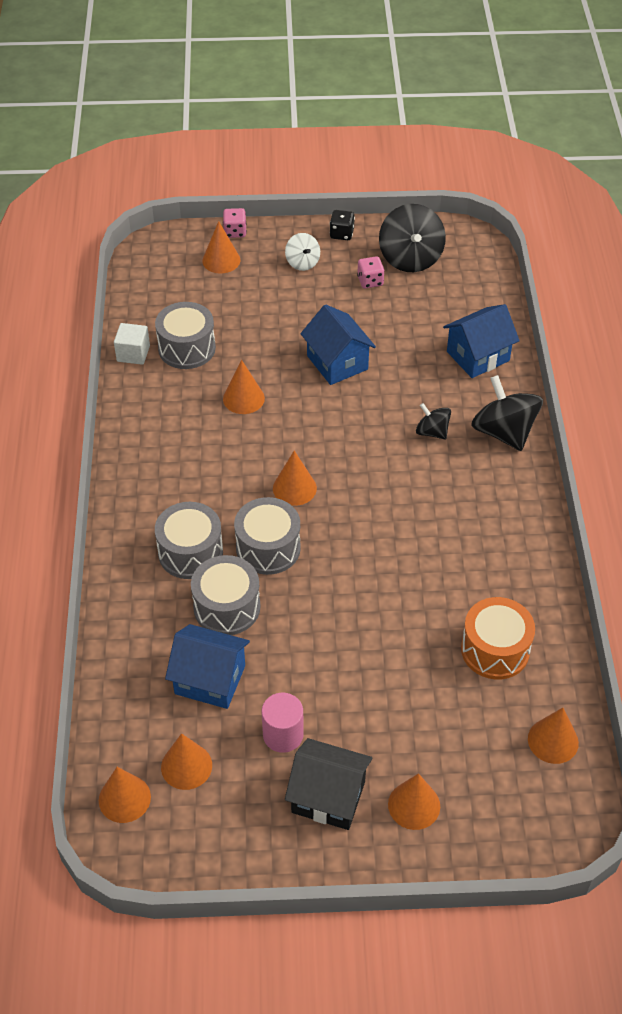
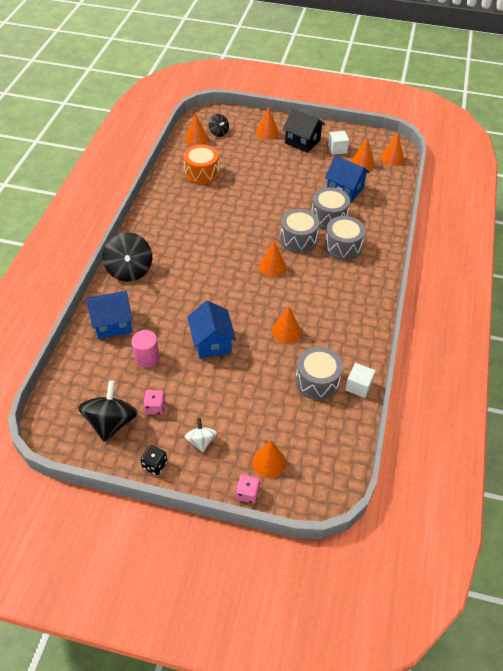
camera: 165 degrees left, 0 degrees up
(247, 794) = (337, 149): none -> white cube
(283, 735) = (315, 164): pink cylinder -> pink cylinder (147, 358)
(432, 432) = (173, 280): black spinning top -> black spinning top (218, 132)

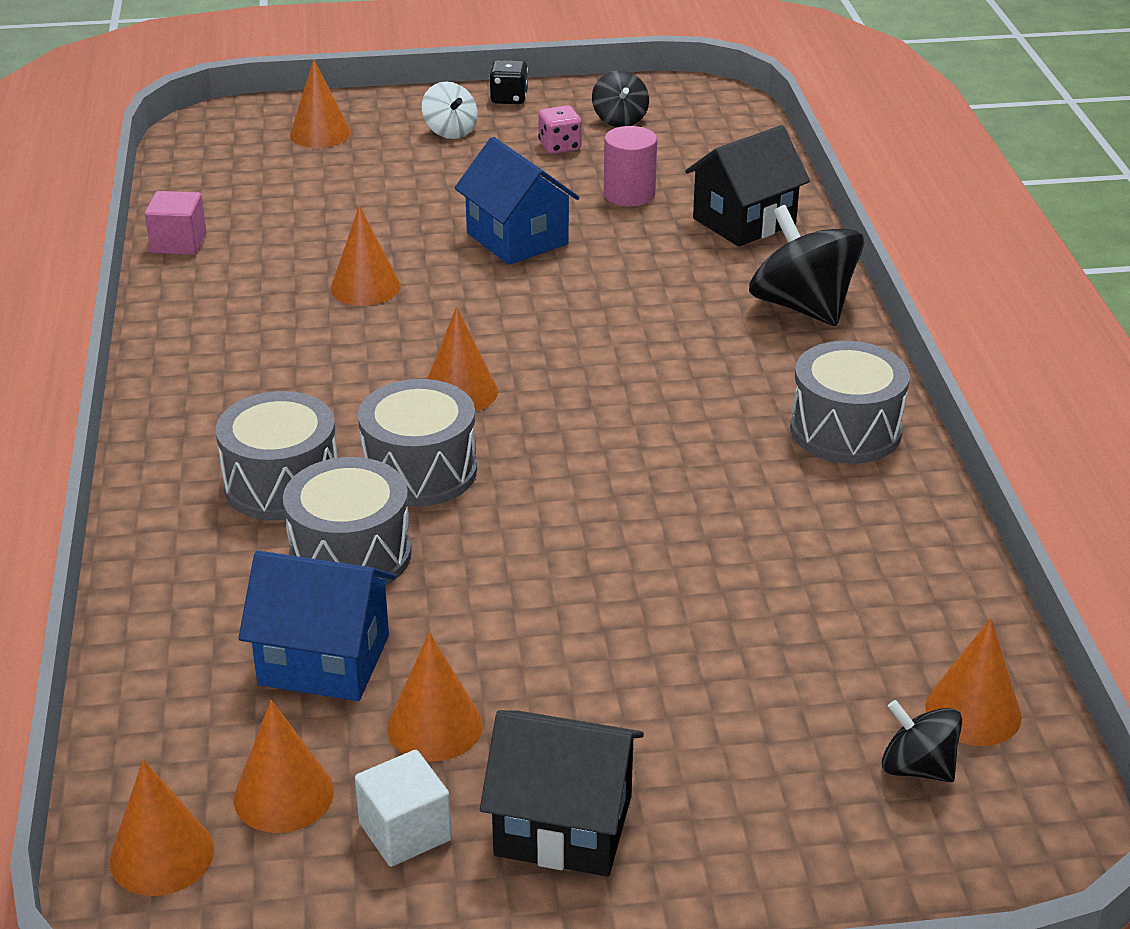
camera: 160 degrees right, 15 degrees down
(111, 422) = (620, 119): black spinning top -> black spinning top, size x0.55
(113, 324) = (744, 221): blue house -> black house
(201, 173) = (841, 586): orange drum -> none
(247, 493) = (340, 103): pink dice -> none
(267, 132) = (730, 828): orange cone -> orange cone (434, 726)
(317, 381) = (268, 233): grey drum -> grey drum (845, 430)
(358, 386) = (179, 243): white cube -> pink cube

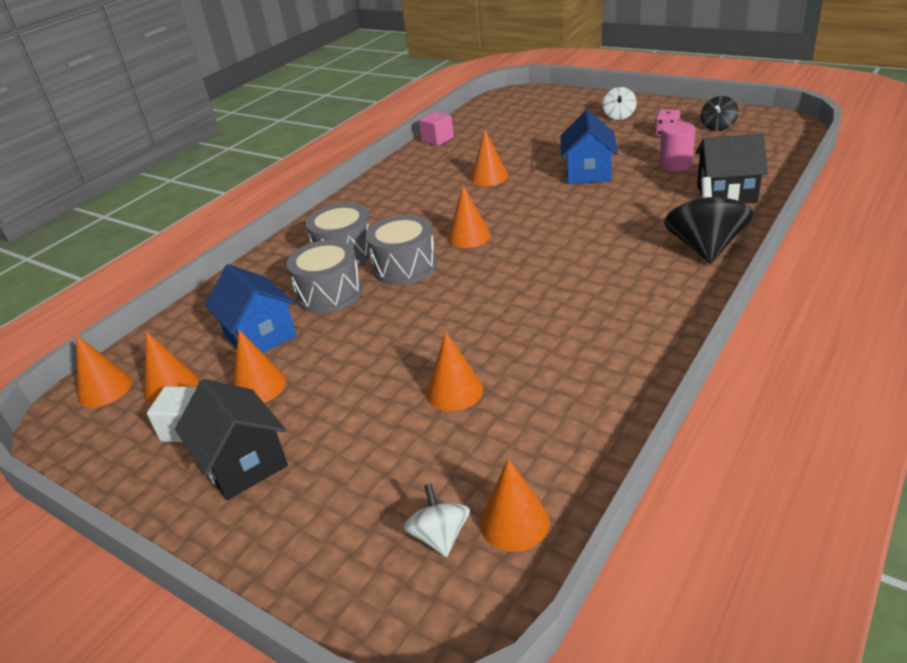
camera: 45 degrees right, 0 degrees up
(320, 134) = (556, 106): orange cone -> orange cone (454, 391)
(509, 98) = (669, 106): black dice -> none
(845, 430) = (645, 323): grey drum -> none
(917, 767) = (440, 536): black spinning top -> white spinning top

